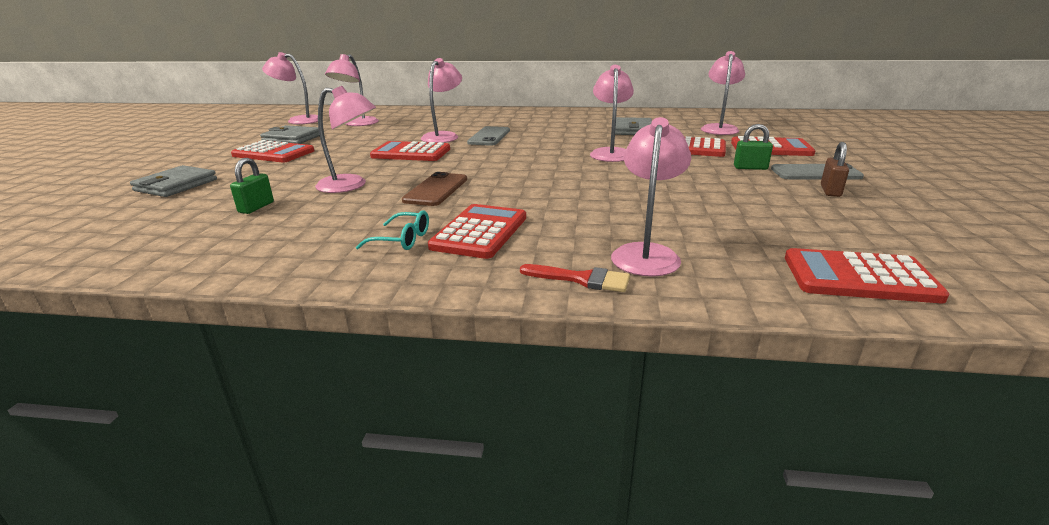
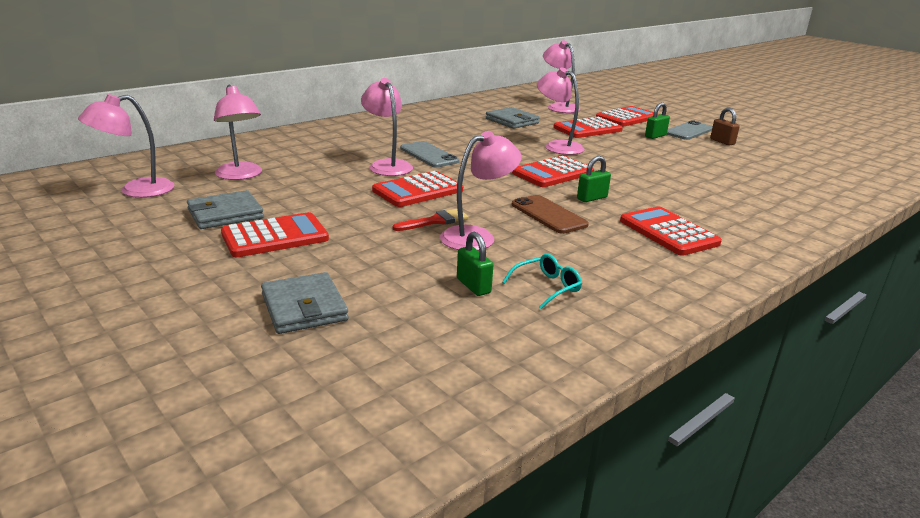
camera: 50 degrees left, 0 degrees up
(402, 240) = (650, 257): turquoise glasses -> turquoise glasses (547, 287)
(507, 191) = (592, 198): none -> green padlock
(582, 279) = (781, 235): red brush -> red brush (435, 221)
(646, 253) = (762, 209): pink lamp -> none
(859, 277) = (840, 187): red calculator -> red calculator (553, 173)

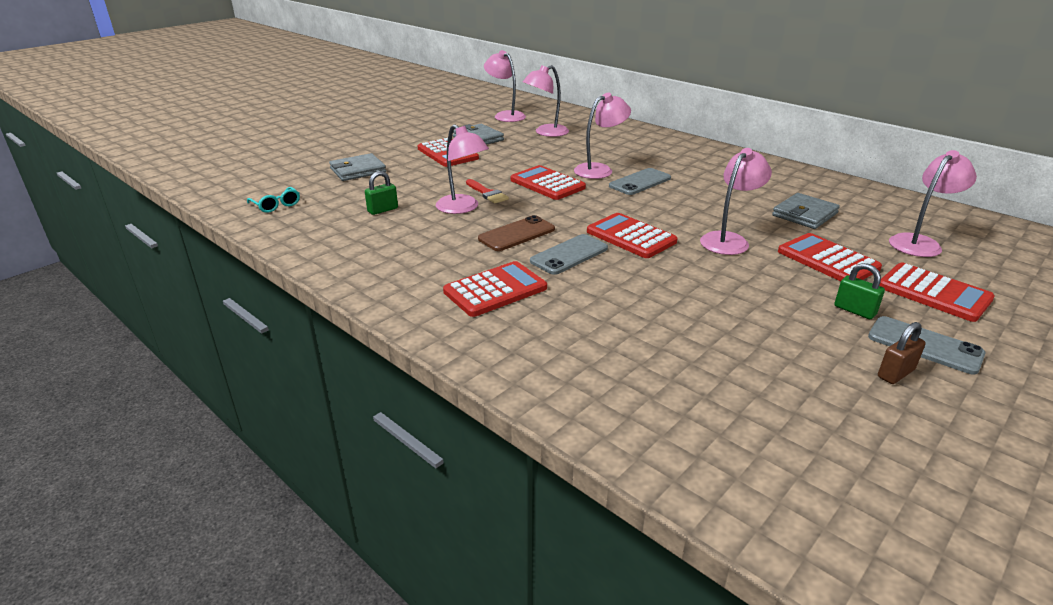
camera: 85 degrees right, 5 degrees up
(547, 287) = (381, 233): turquoise glasses -> turquoise glasses (276, 205)
(592, 198) = (569, 255): green padlock -> grey phone

